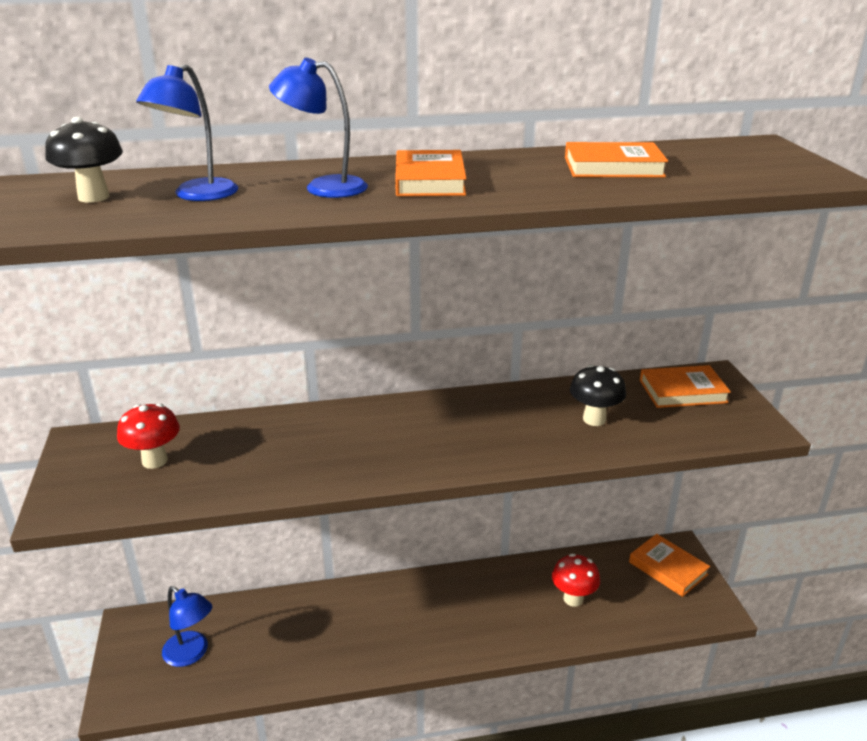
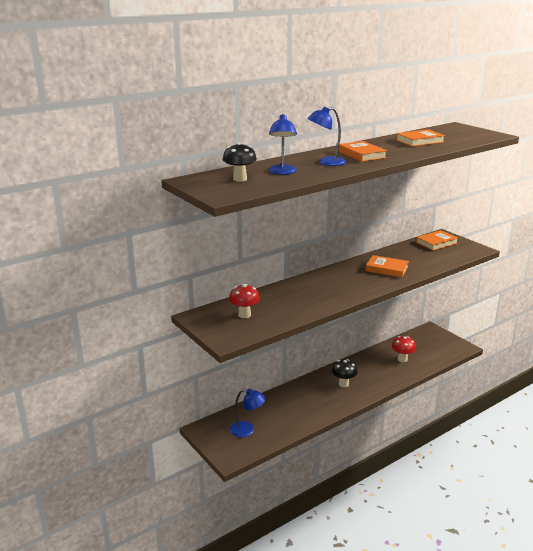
camera: 25 degrees left, 5 degrees down
(594, 419) = (413, 259): black mushroom -> black mushroom (343, 384)
(668, 568) = (432, 337): orange book -> orange book (386, 269)

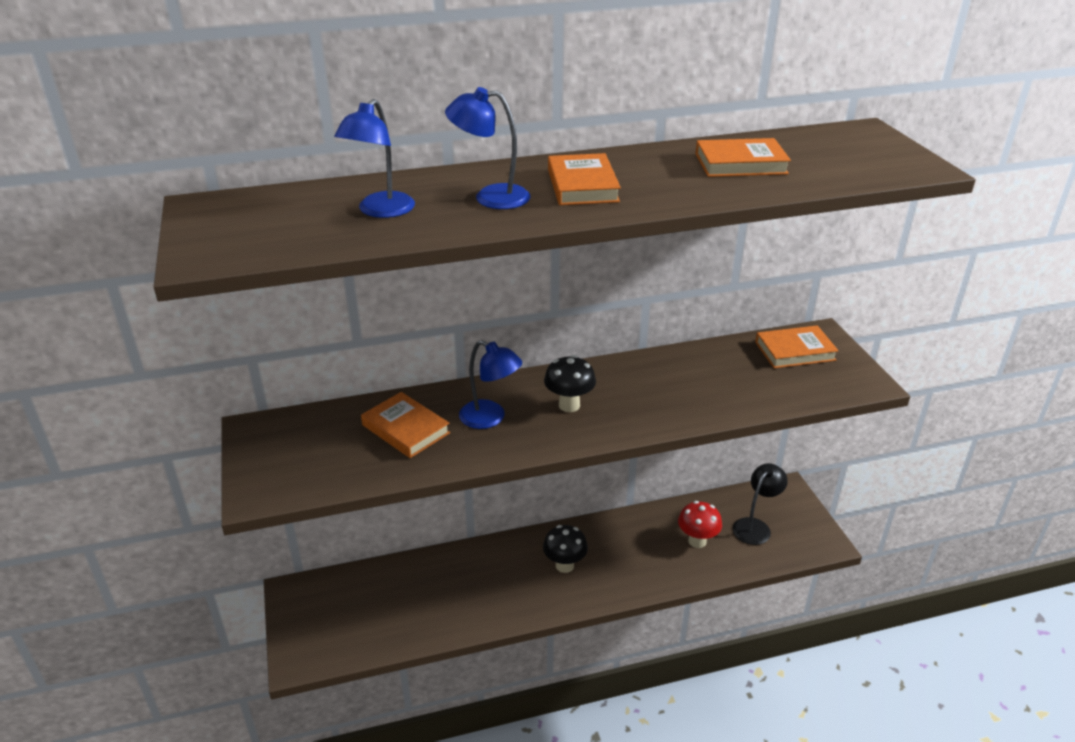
camera: 20 degrees right, 10 degrees up
(240, 179) = (287, 217): black mushroom -> black mushroom (569, 405)
(244, 315) = (330, 444): red mushroom -> none
(247, 430) = (357, 614): blue lamp -> blue lamp (490, 418)
(386, 269) = (653, 394): orange book -> orange book (406, 429)
(426, 347) = (755, 526): none -> black lamp

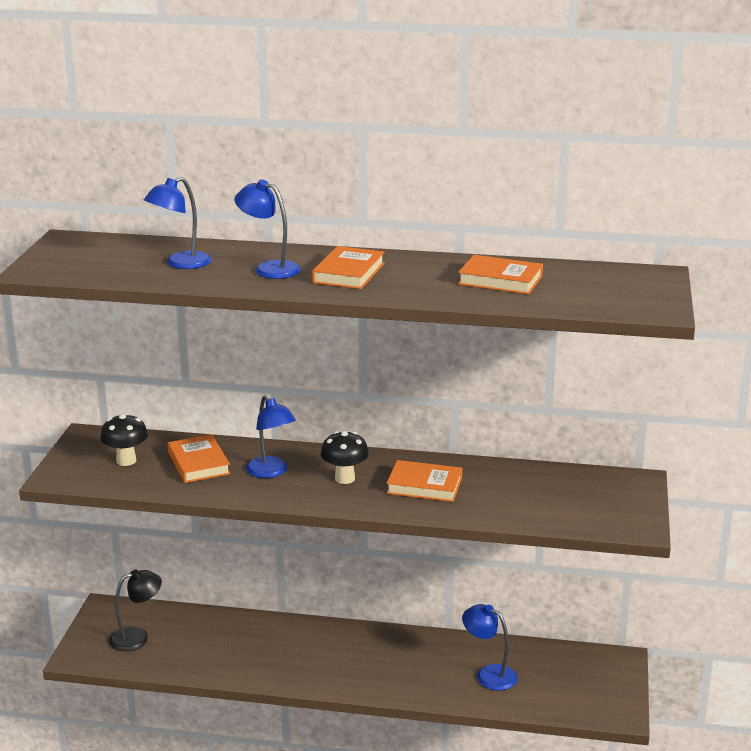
camera: 25 degrees right, 10 degrees down
(564, 565) = (347, 656): black mushroom -> black mushroom (126, 461)
(697, 541) = (489, 674): red mushroom -> blue lamp
(755, 526) = (558, 680): black lamp -> black lamp (137, 637)
(795, 351) = (595, 487): orange book -> orange book (424, 486)

